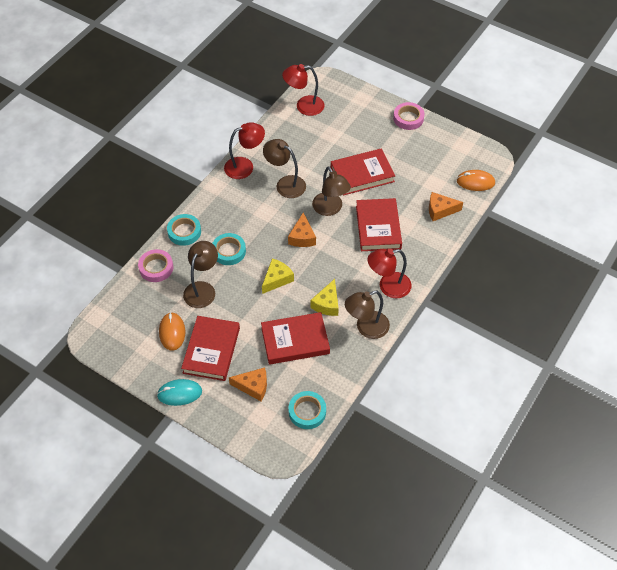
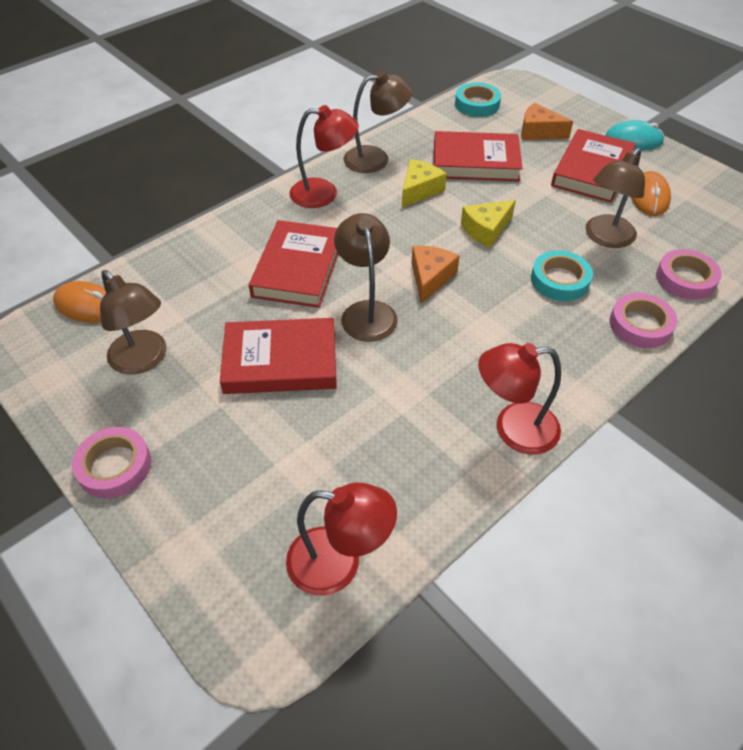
camera: 165 degrees left, 5 degrees down
(184, 232) = (640, 325): turquoise tape -> pink tape
(285, 184) = (436, 374): brown lamp -> brown lamp (144, 360)
(440, 210) = (181, 274): orange cheese -> none

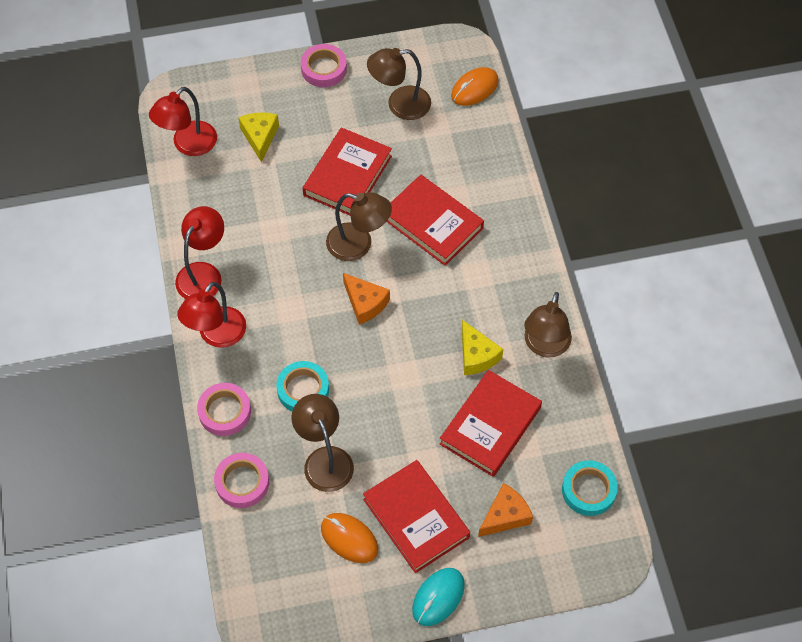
camera: 120 degrees right, 10 degrees up
(324, 193) = (516, 281): red lamp -> red lamp (216, 335)
(486, 230) = (393, 375): yellow cheese -> yellow cheese (260, 137)

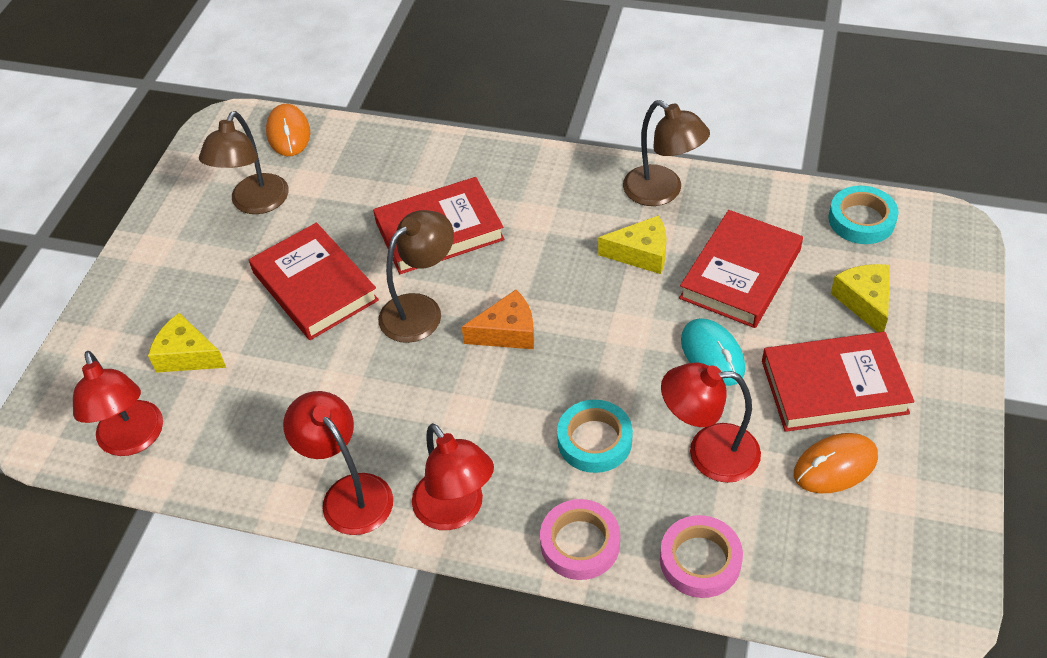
camera: 60 degrees left, 10 degrees down
(324, 69) = (143, 255): pink tape -> none
(324, 459) = (708, 452): brown lamp -> red lamp
(438, 597) = (950, 402): turquoise mouse -> turquoise mouse (712, 355)
(490, 426) = (740, 274): red book -> red book turned 60 degrees clockwise
(505, 516) = (864, 302): orange cheese -> yellow cheese

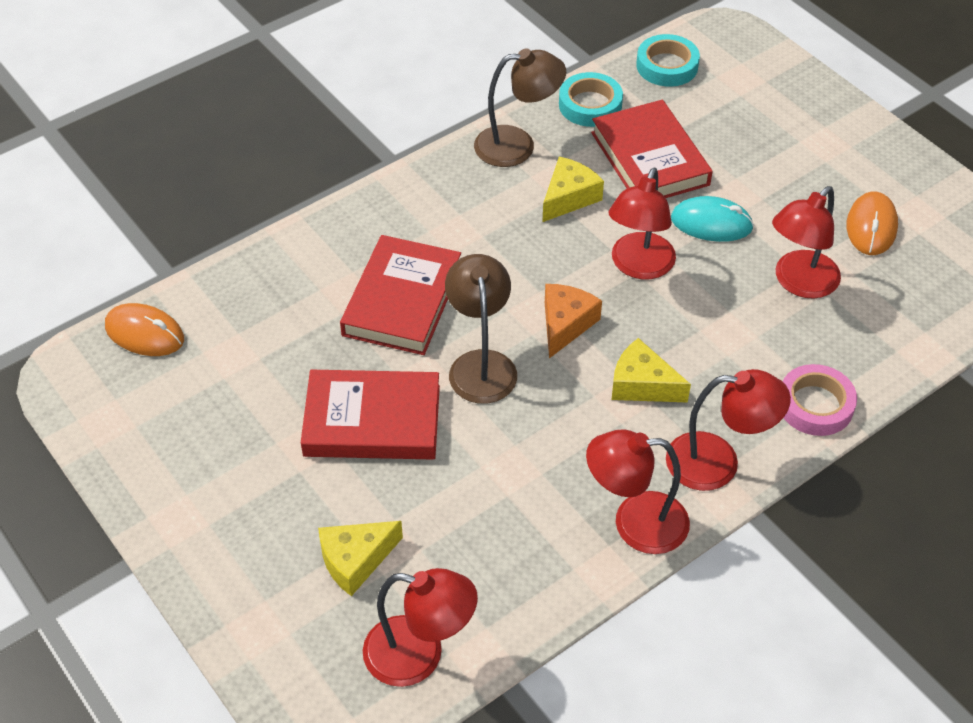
camera: 55 degrees left, 0 degrees up
(255, 203) = (212, 408): brown lamp -> none
(594, 440) = (727, 338): turquoise tape -> turquoise tape (590, 105)
(613, 338) = (638, 266): none -> red lamp
(700, 560) = (888, 347): pink tape -> none
(834, 386) = (803, 182): red book -> none
(864, 302) = (744, 116): yellow cheese -> yellow cheese (642, 384)

